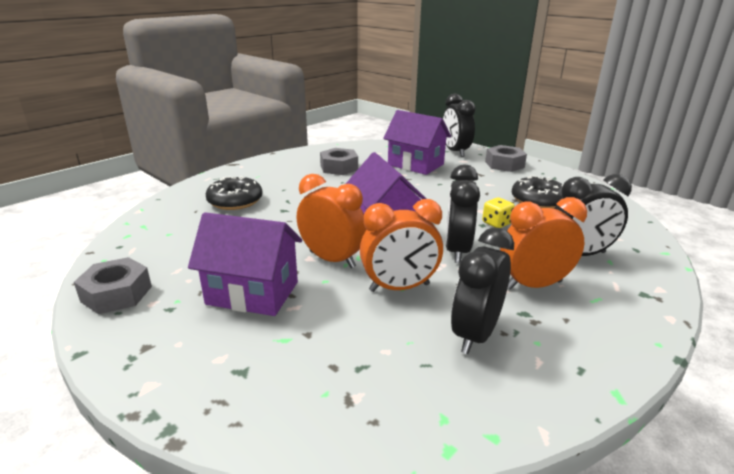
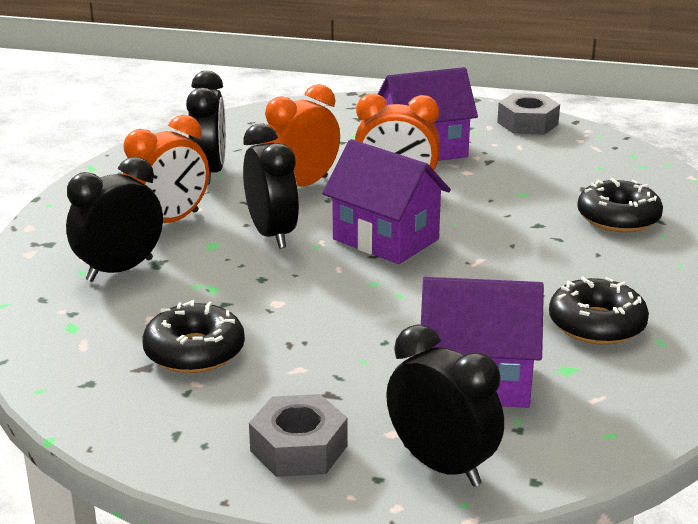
camera: 150 degrees right, 0 degrees up
(339, 167) = (596, 324): grey nut -> black donut
(496, 223) = (243, 286): yellow dice -> none

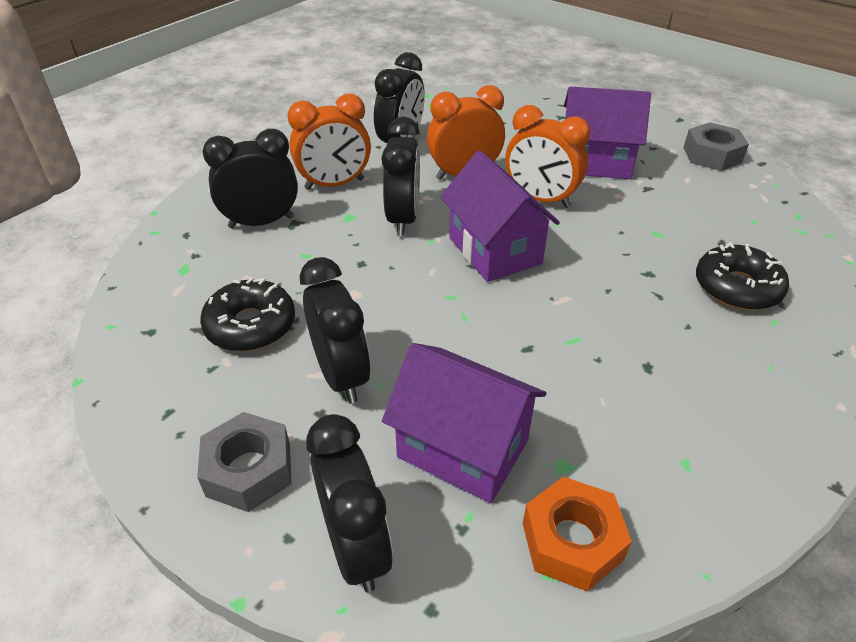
camera: 25 degrees right, 15 degrees up
(322, 363) = (341, 375): none -> black clock
(596, 324) = (631, 417): black donut -> none
(609, 410) = (572, 541): none -> orange nut

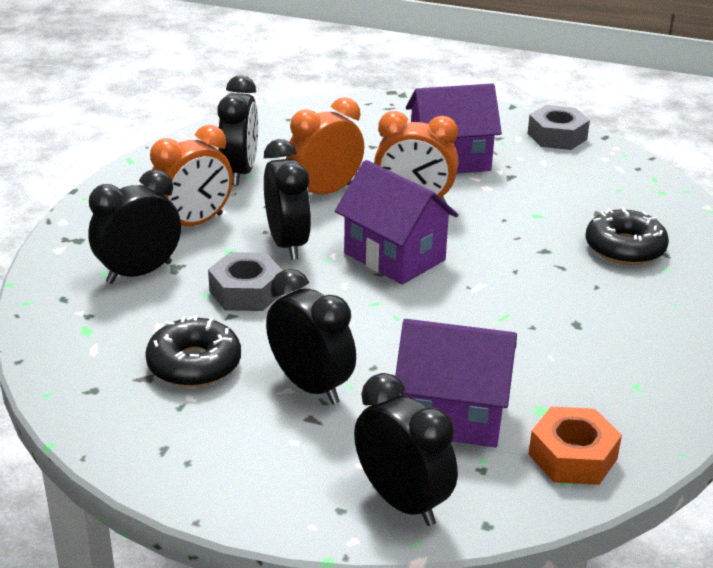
camera: 20 degrees left, 10 degrees down
(249, 470) = (273, 473): grey nut -> grey nut (246, 292)

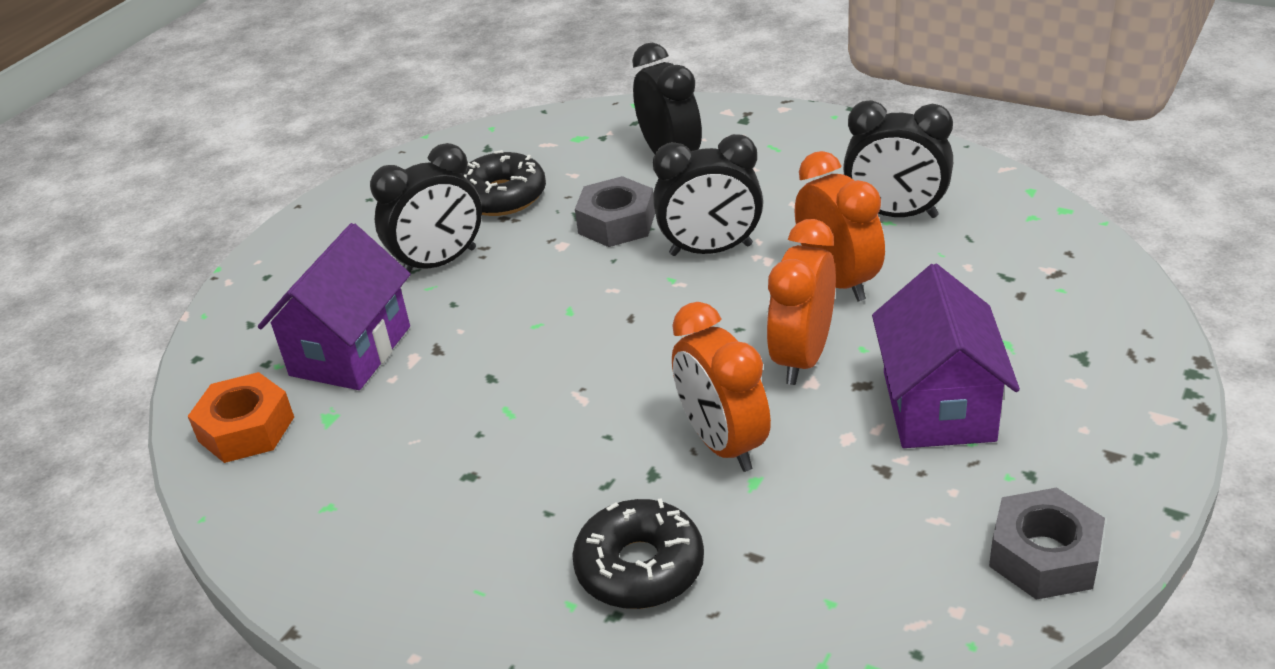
camera: 105 degrees right, 5 degrees up
(194, 224) = (767, 186): orange clock -> orange clock (722, 444)
(394, 256) = (665, 331): purple house -> none
(402, 501) = (254, 310): black clock -> none

